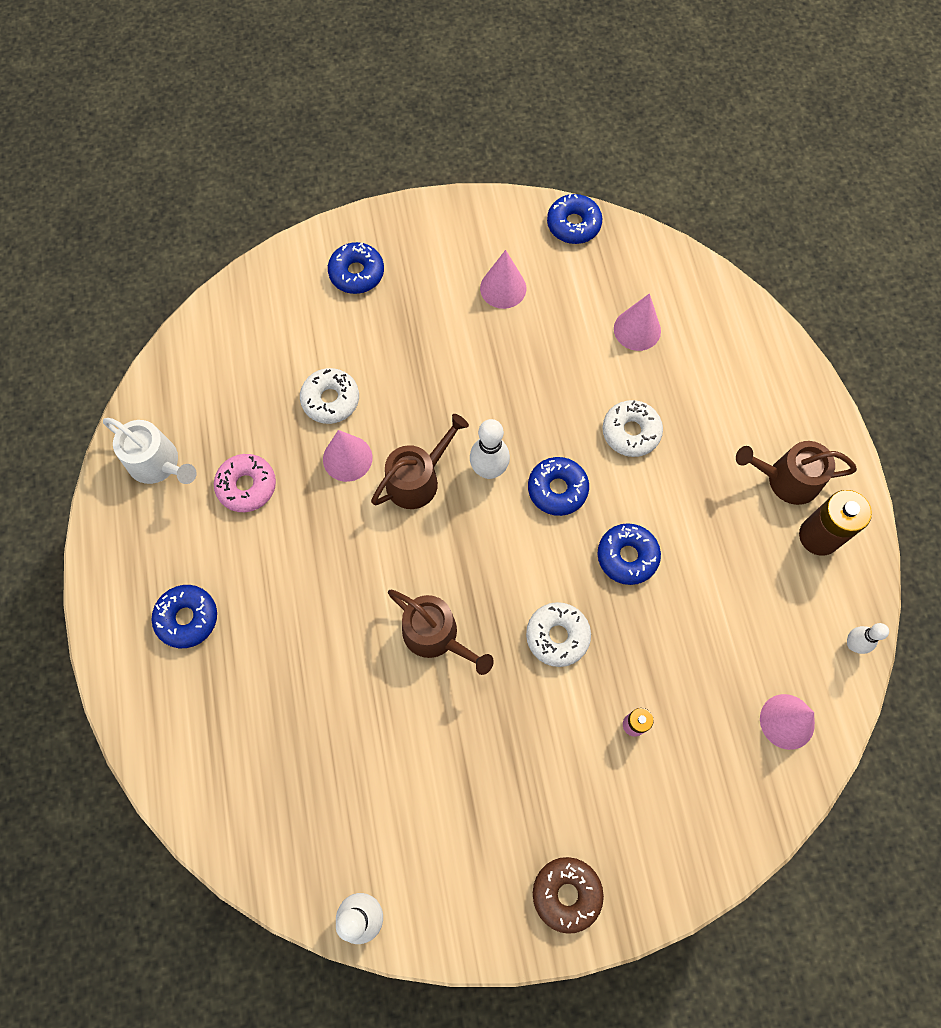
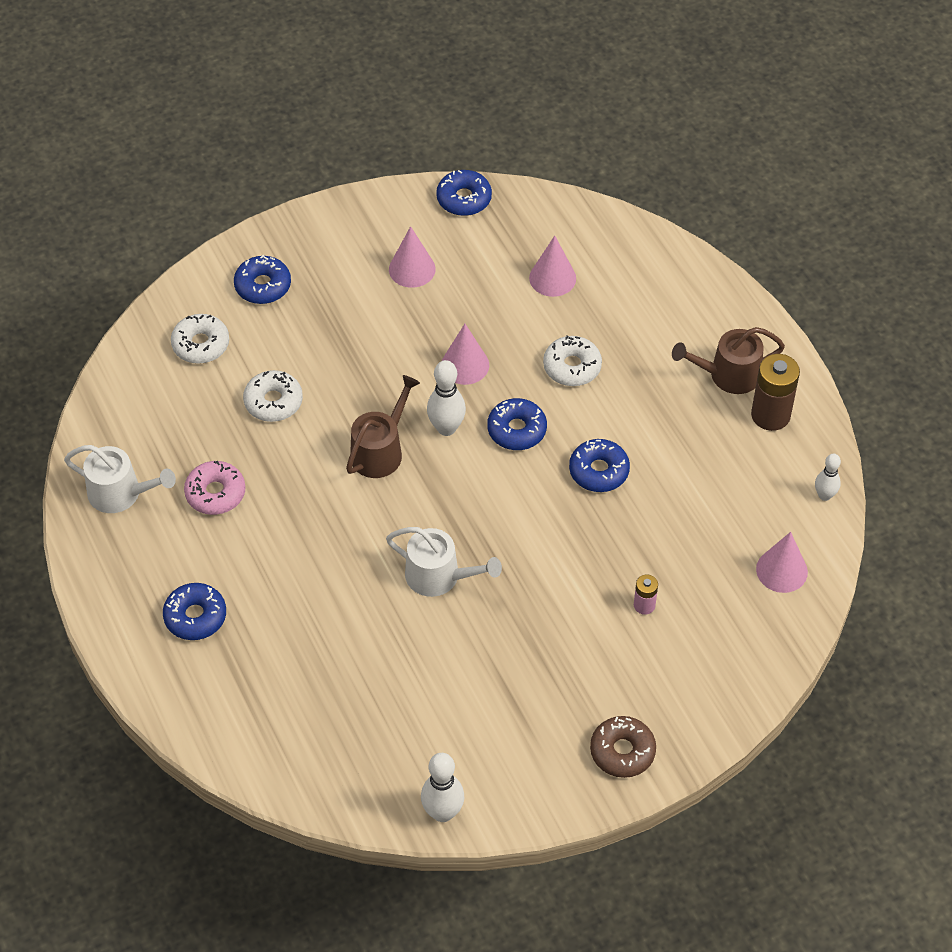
camera: 15 degrees left, 15 degrees down
(347, 458) = (306, 448): pink cone -> pink cone (465, 365)
(435, 635) = (439, 576): brown watering can -> white watering can
(557, 636) = (553, 551): white donut -> white donut (201, 344)

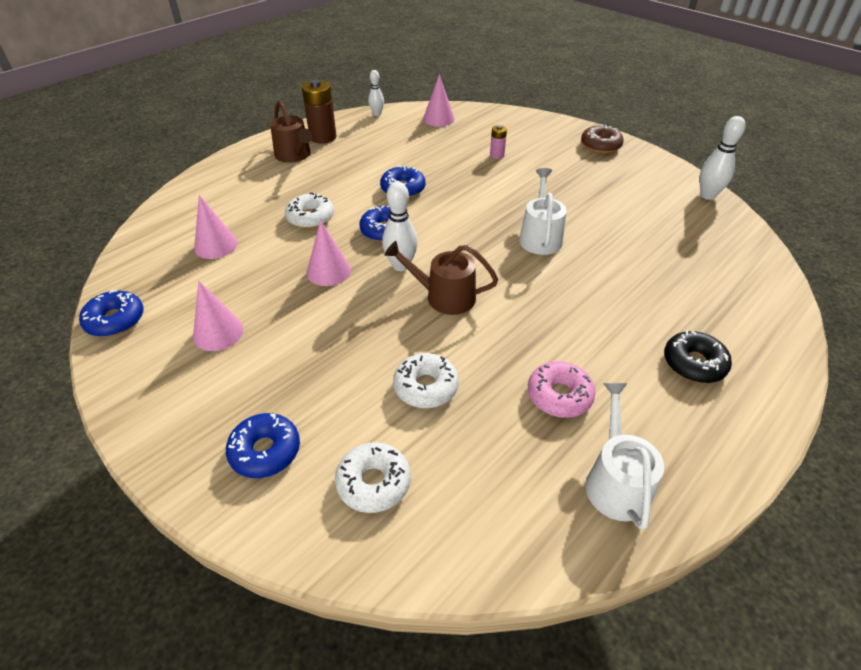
camera: 110 degrees left, 10 degrees down
(195, 616) = (694, 363): blue donut -> black donut

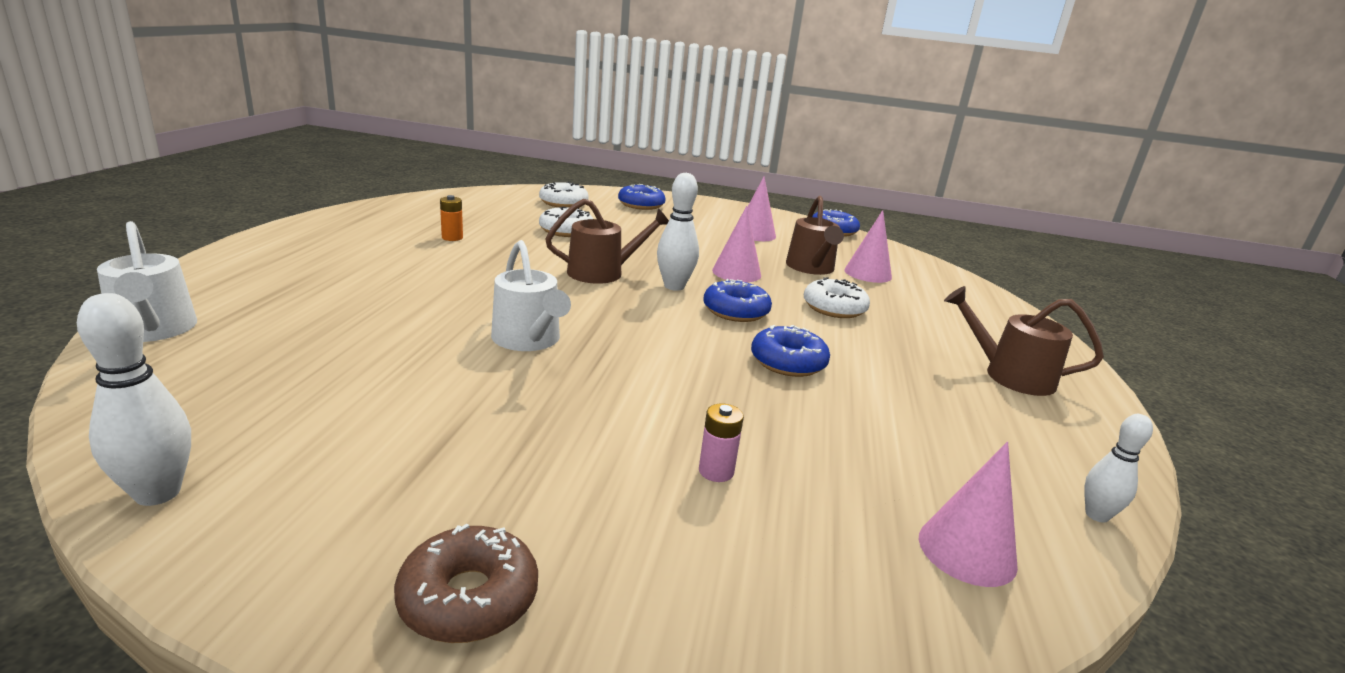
camera: 145 degrees right, 20 degrees down
(253, 263) = (811, 268): none -> brown watering can
(323, 137) = (1049, 419): brown battery -> none
(559, 395) = (452, 238): pink donut -> orange battery
(616, 482) = (398, 215): white watering can -> white watering can (154, 330)
(694, 363) = (311, 265): black donut -> none

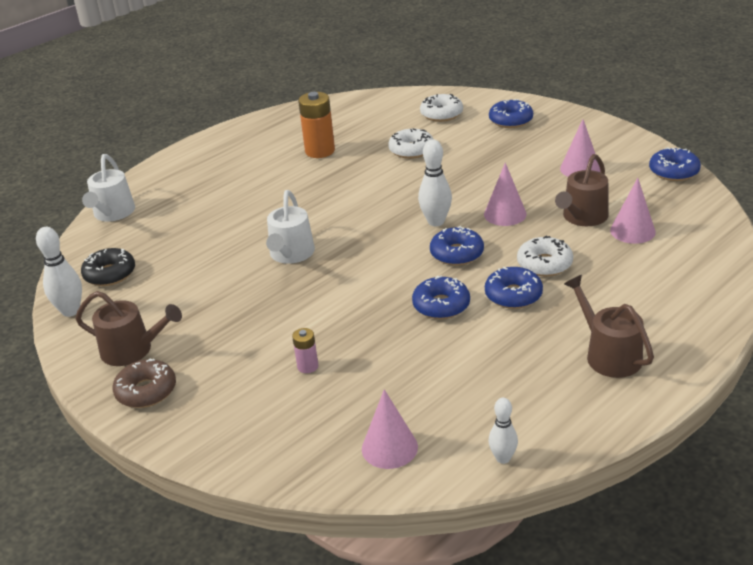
camera: 40 degrees right, 10 degrees up
(213, 414) = (110, 274): none -> black donut
(452, 238) = (320, 151): orange battery -> orange battery, size x1.92
(602, 272) = (395, 200): brown watering can -> brown watering can (132, 350)
(846, 339) = (513, 295): none -> blue donut

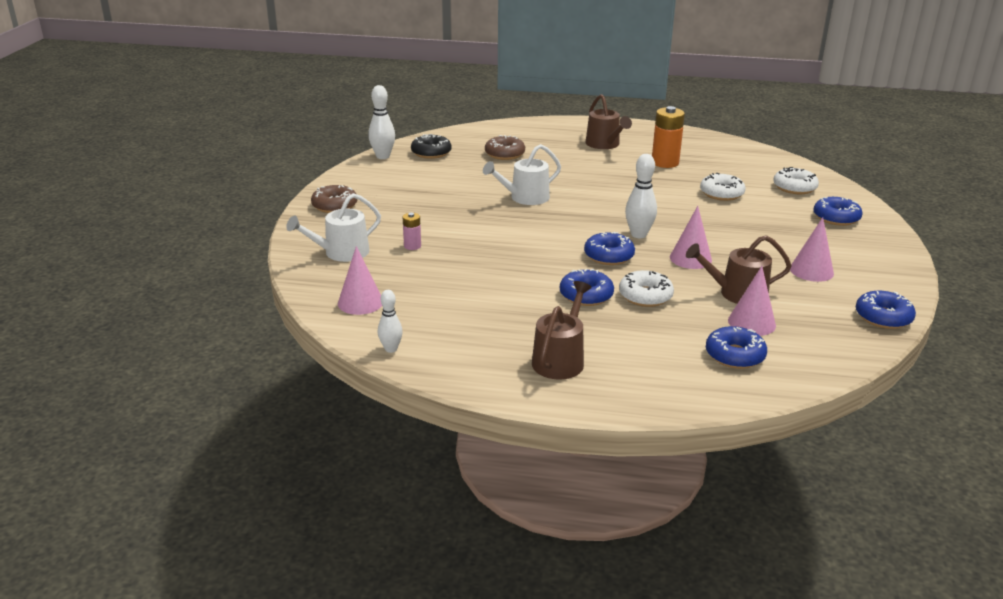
camera: 50 degrees right, 5 degrees down
(113, 213) = (493, 129): white watering can -> white watering can (341, 253)
(132, 350) = (367, 187): brown watering can -> brown watering can (604, 144)
(180, 229) = (504, 154): none -> brown donut
(441, 305) = (536, 270): blue donut -> blue donut (734, 355)

